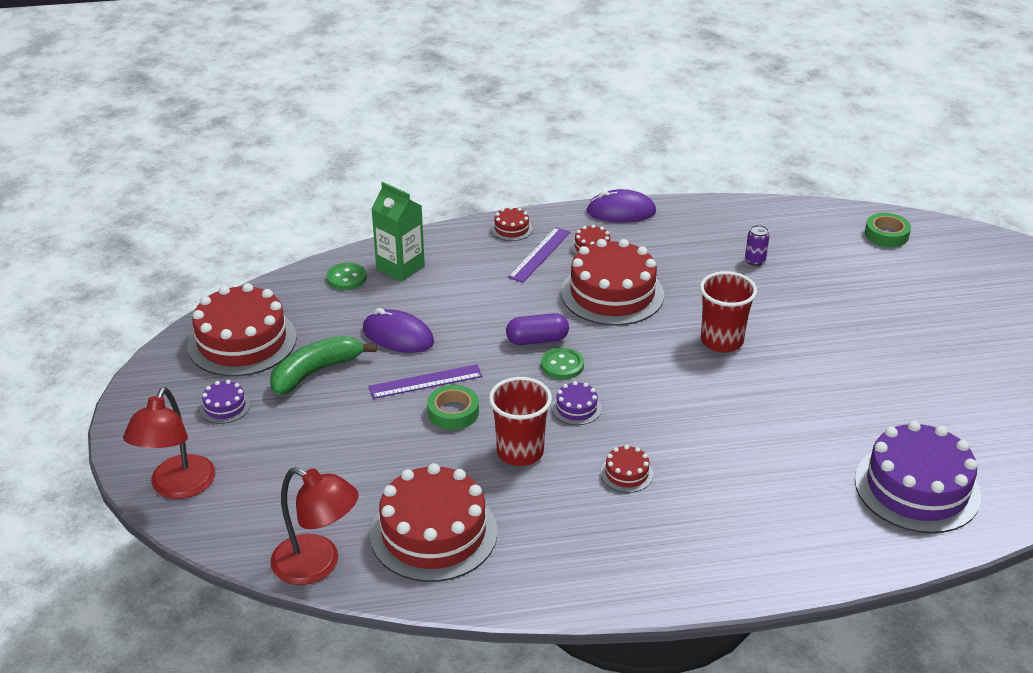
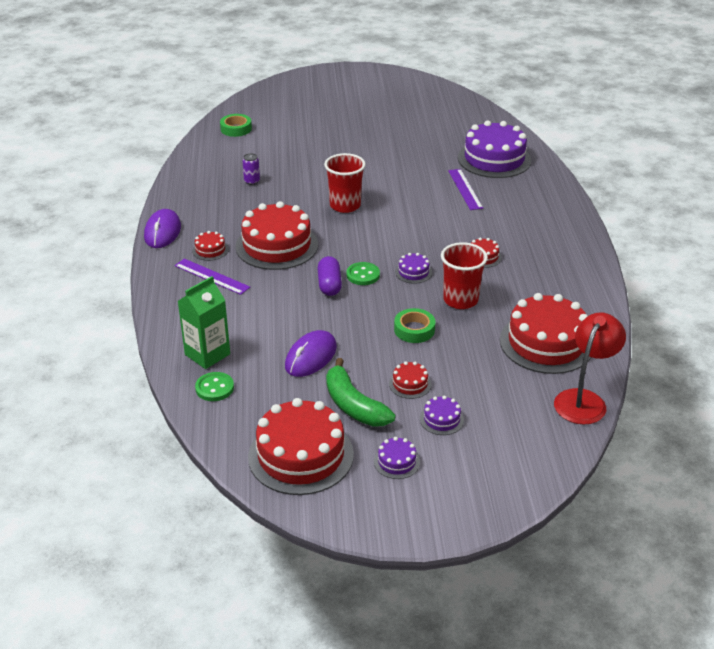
camera: 85 degrees left, 0 degrees up
(178, 487) = (503, 485): red lamp -> none
(289, 438) = (441, 419): none -> purple cake
(425, 382) = (375, 343): purple ruler -> purple ruler (465, 189)
(511, 229) = (167, 289): red cake -> red cake (410, 384)

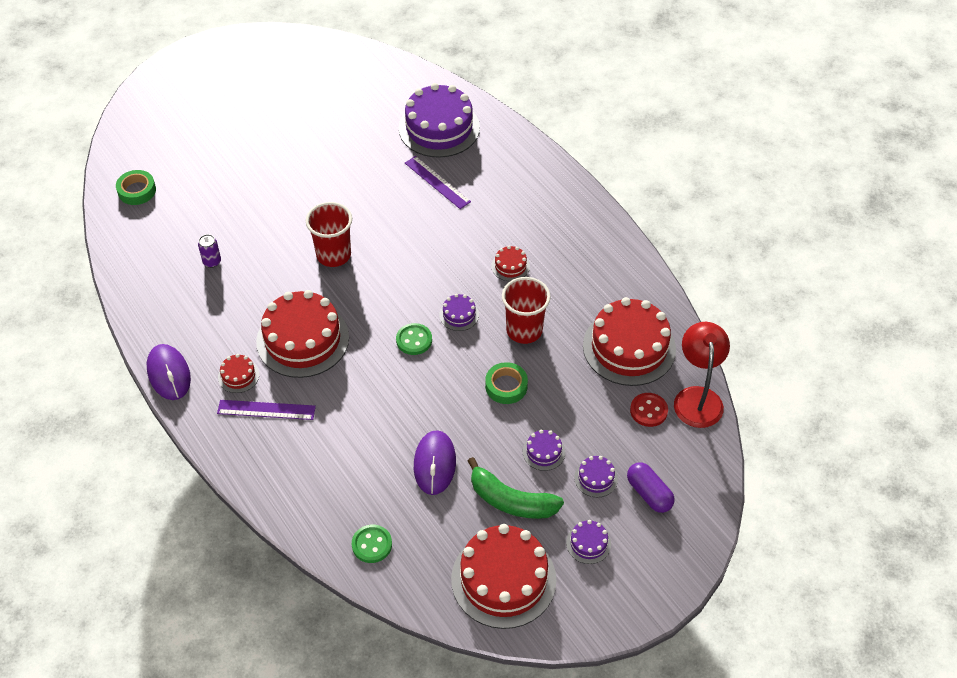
camera: 30 degrees left, 15 degrees up
(207, 354) = (335, 508): green carton -> none
(329, 285) = (390, 367): purple capsule -> purple capsule (649, 493)
(410, 384) = (543, 452): red cake -> purple cake
(529, 392) = (648, 411): none -> red button

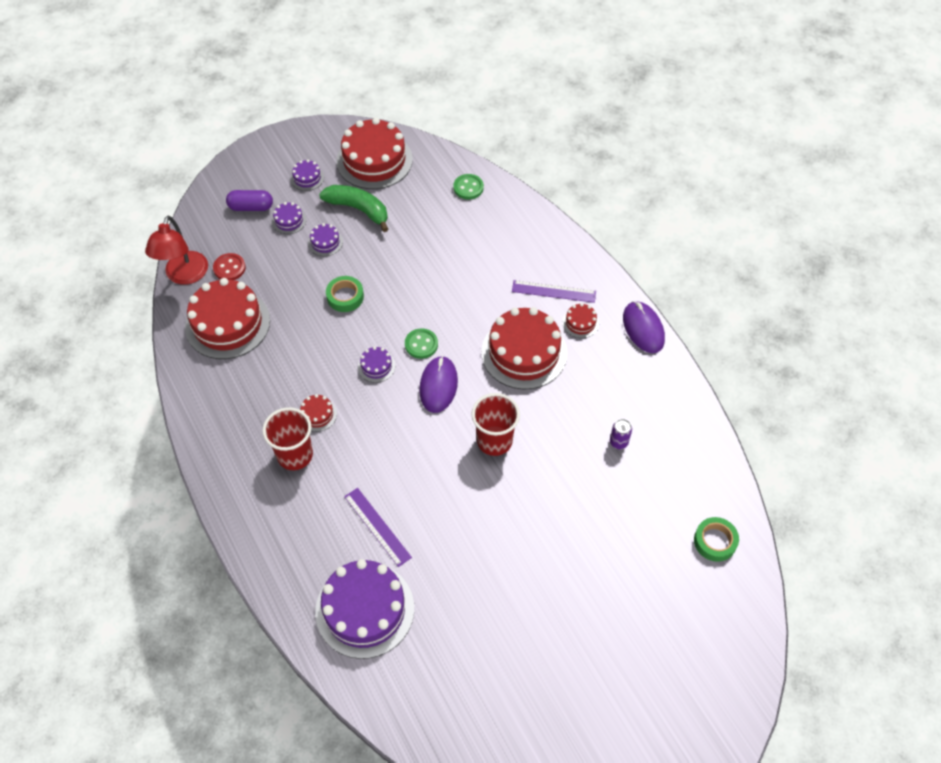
camera: 175 degrees left, 5 degrees up
(434, 464) = (415, 239): purple mouse -> purple mouse (438, 386)
(524, 330) = (318, 346): red cup -> red cup (295, 455)
(649, 493) = (251, 207): purple capsule -> purple capsule turned 60 degrees counterclockwise

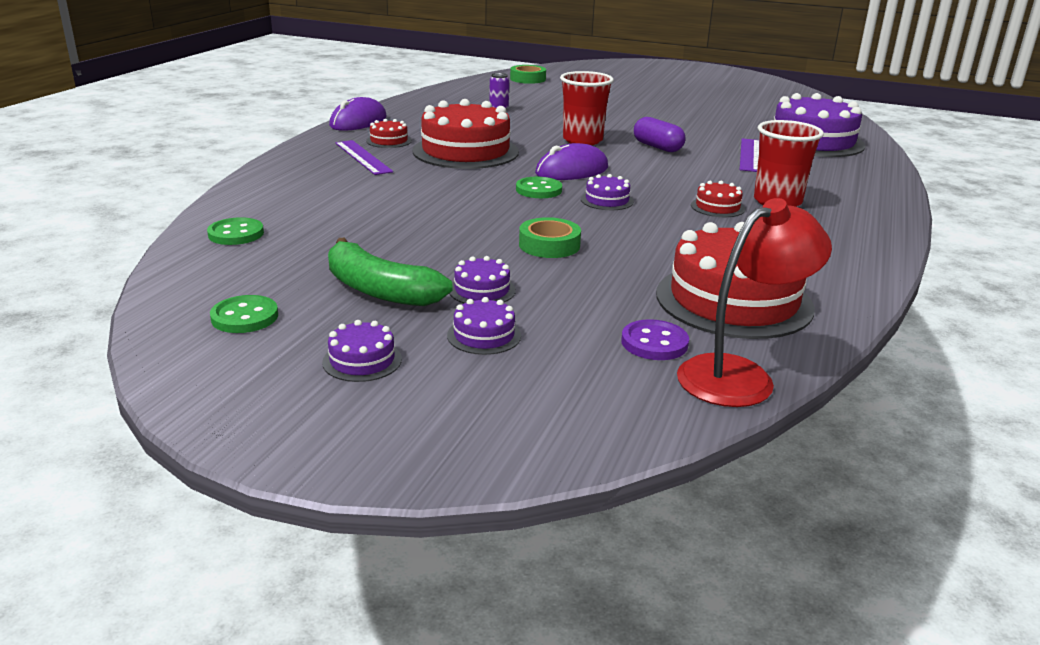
camera: 130 degrees left, 30 degrees down
(229, 268) = (654, 343): red button -> purple button
(251, 207) = (507, 385): purple capsule -> purple capsule (657, 147)
(358, 209) = (380, 290): green banana -> green banana turned 45 degrees counterclockwise
(374, 160) = (244, 317): red cake -> green button

